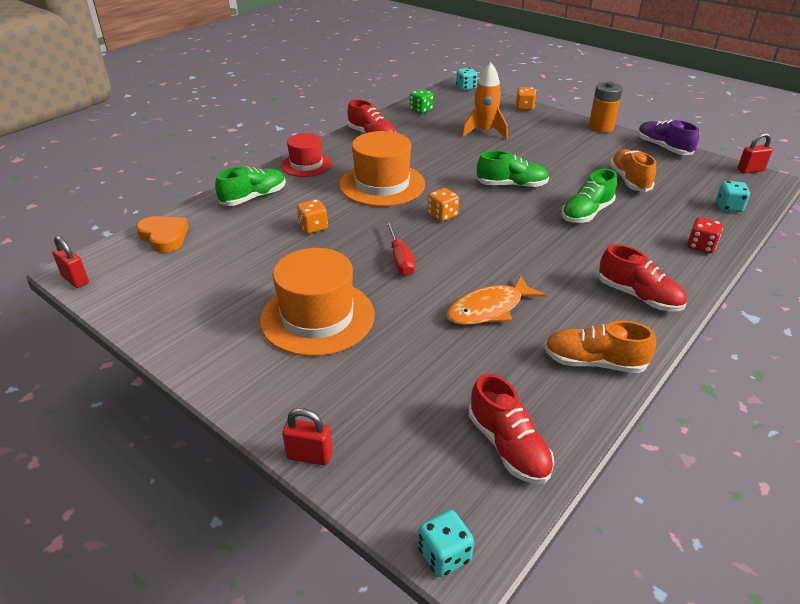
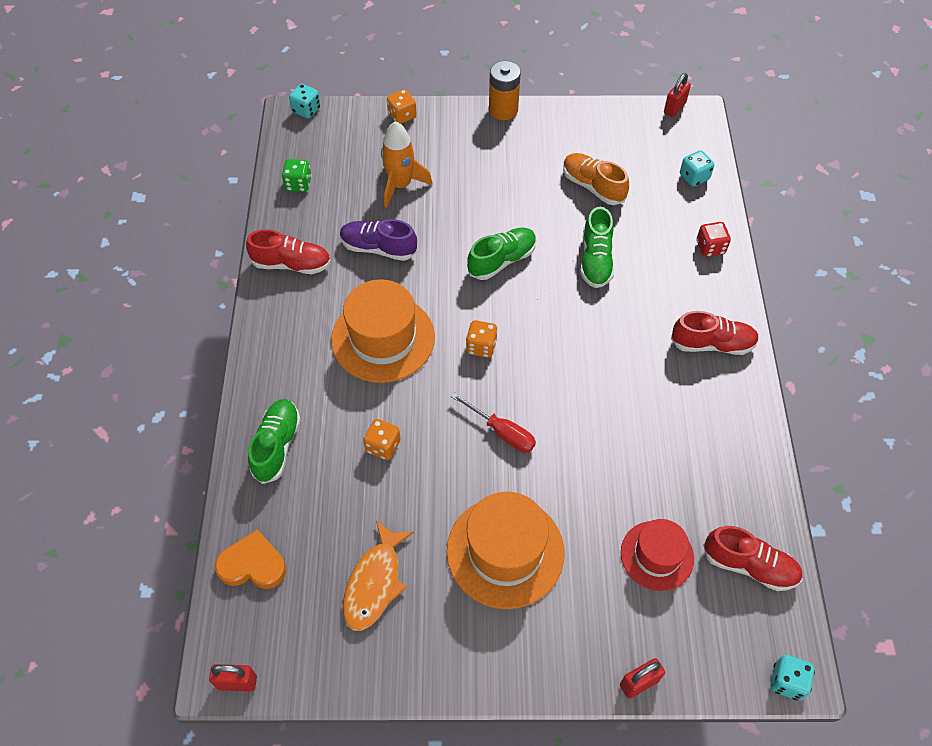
camera: 40 degrees left, 20 degrees up
(306, 164) = (273, 358): red hat -> red hat (657, 555)
(489, 309) = (623, 439): orange fish -> orange fish (375, 583)
(593, 362) = (737, 441): orange shoe -> none
(663, 148) = (582, 114): purple shoe -> purple shoe (378, 248)

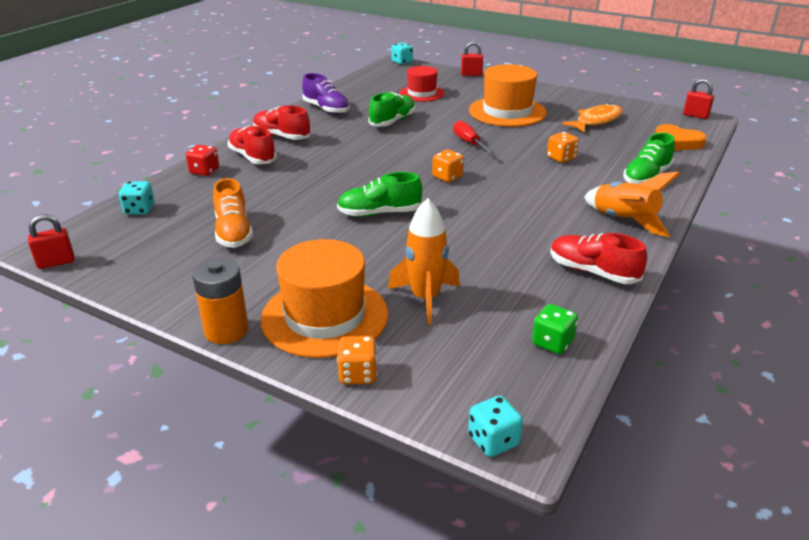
camera: 150 degrees left, 25 degrees down
(283, 347) = (623, 221): none -> orange rocket
(378, 248) = (490, 256): purple shoe -> purple shoe (326, 109)
(383, 338) = (527, 202): orange hat -> orange hat (325, 316)
(595, 260) = (301, 191): green shoe -> green shoe (393, 121)
(749, 566) = (377, 82): red shoe -> red shoe (252, 157)

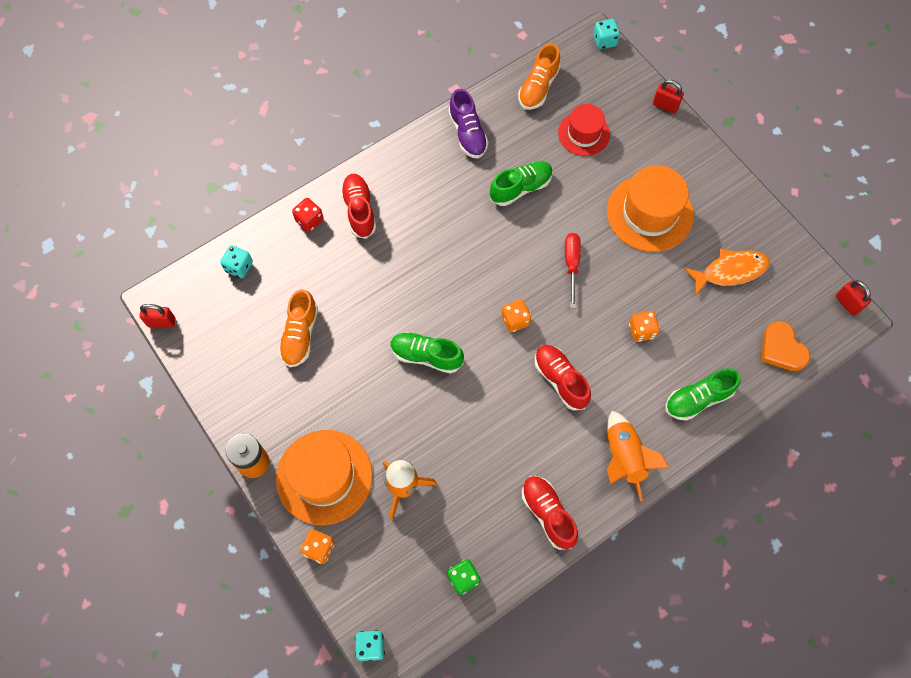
camera: 25 degrees right, 35 degrees up
(281, 136) = (401, 177): red shoe -> red shoe (560, 380)
(368, 84) = (538, 87): none -> orange shoe

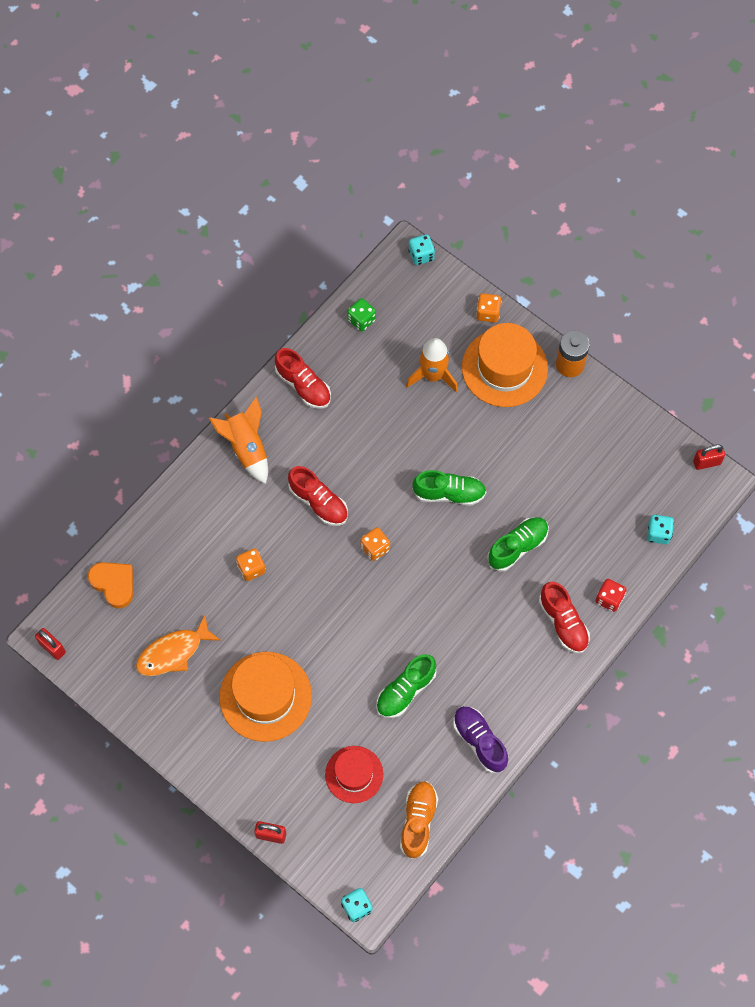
camera: 165 degrees right, 0 degrees up
(300, 335) = (573, 483): orange shoe -> none
(571, 265) = (333, 619): red screwdriver -> none
(698, 399) = (188, 516): green shoe -> green shoe (517, 547)

